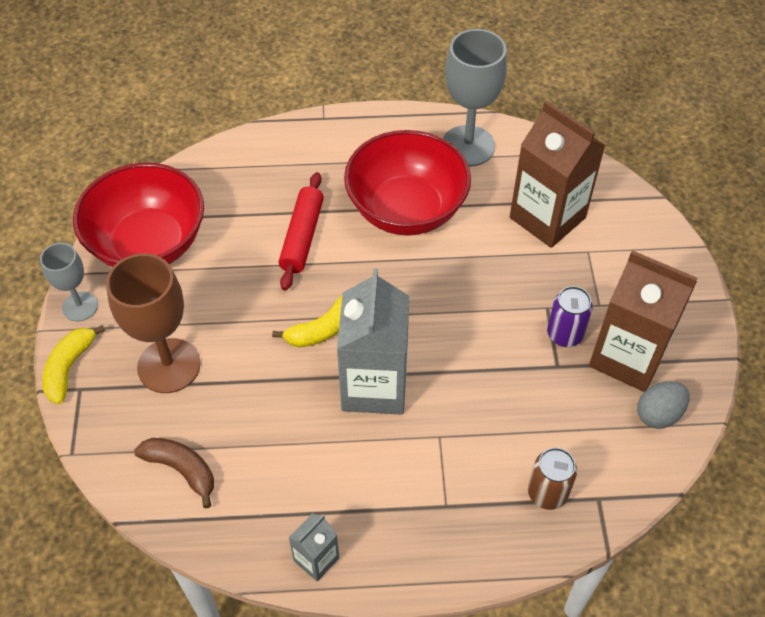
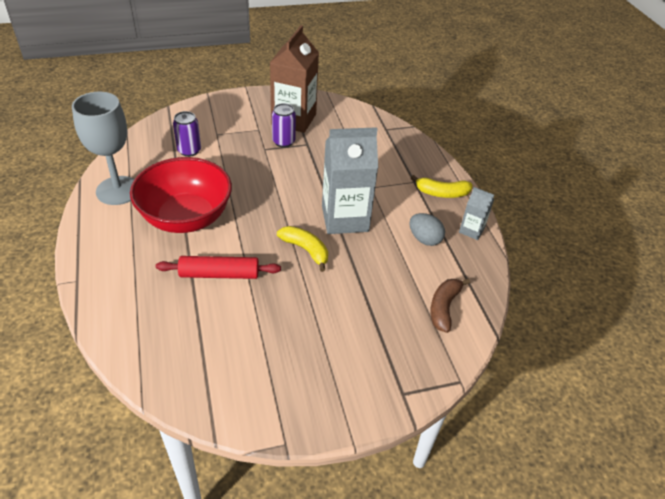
camera: 105 degrees left, 10 degrees down
(69, 368) = (386, 408): yellow banana -> yellow banana (442, 193)
(80, 306) = (321, 420): grey goblet -> none
(148, 244) = (240, 382): red bowl -> none
(169, 366) = (363, 336): brown goblet -> none
(547, 217) = (189, 150): brown carton -> purple can
(547, 493) = (390, 146): brown can -> none
(658, 414) = (328, 110): grey egg -> grey egg (424, 239)

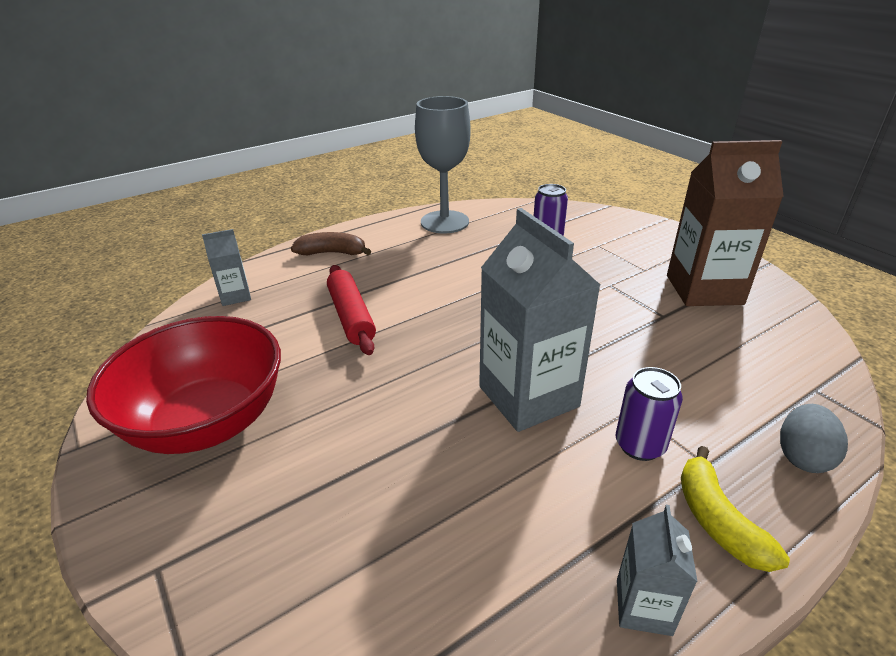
camera: 75 degrees right, 10 degrees down
(139, 340) = (235, 296): none -> grey carton
(186, 218) = (432, 269): red bowl -> red bowl (207, 422)
(283, 142) = (643, 295): purple can -> purple can (640, 445)
(305, 250) = (432, 374): yellow banana -> none
(424, 239) = (552, 519): grey egg -> grey egg (802, 456)
(444, 308) = (376, 595): brown banana -> brown banana (332, 253)

